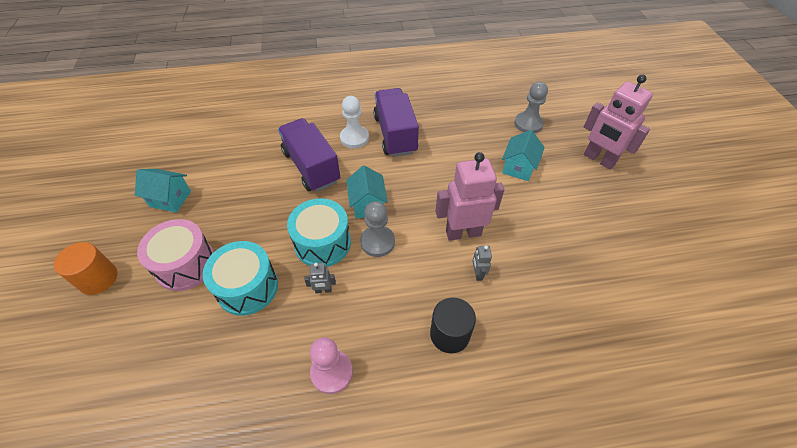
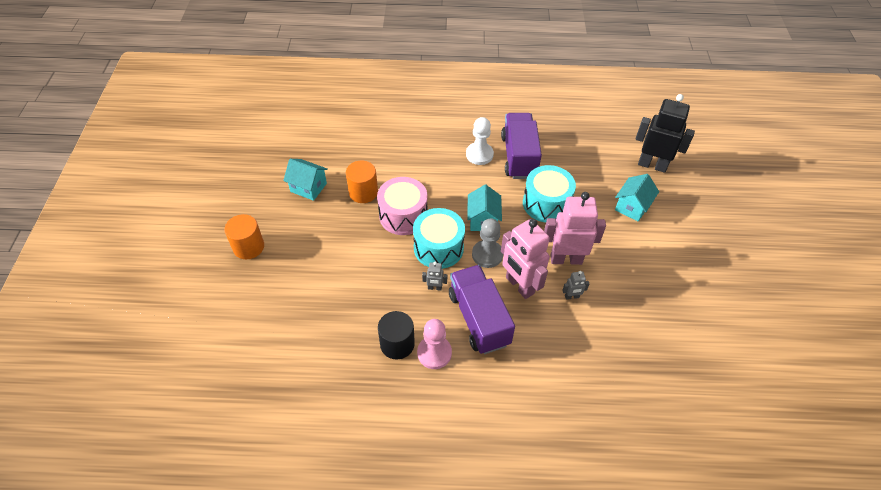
camera: 10 degrees right, 0 degrees up
(186, 264) = (320, 247): pink drum -> pink drum (403, 215)
(233, 195) = (363, 192): none -> orange cylinder
(247, 287) = (371, 274): turquoise drum -> turquoise drum (546, 204)
(311, 167) = (436, 177): purple truck -> purple truck (479, 318)
(449, 334) = (537, 341): black cylinder -> black cylinder (397, 344)
(477, 274) = (572, 297): grey robot -> grey robot turned 105 degrees counterclockwise
(528, 124) = (652, 165): grey pawn -> black robot
(599, 159) = (713, 211): pink robot -> pink robot (519, 285)

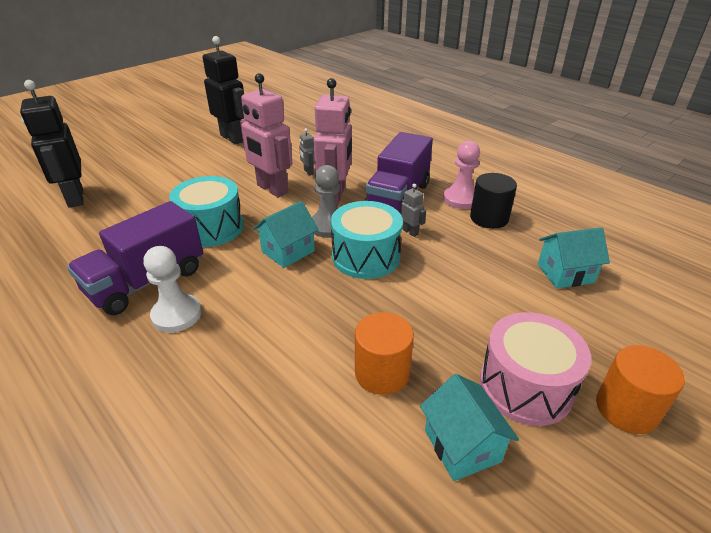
camera: 135 degrees left, 15 degrees down
(403, 215) = (364, 308): pink drum -> pink drum (525, 386)
(572, 297) = (308, 172): grey robot -> grey robot turned 150 degrees counterclockwise
(632, 207) = (158, 186): turquoise house -> turquoise house (565, 273)
(688, 292) = (233, 138): none -> black robot

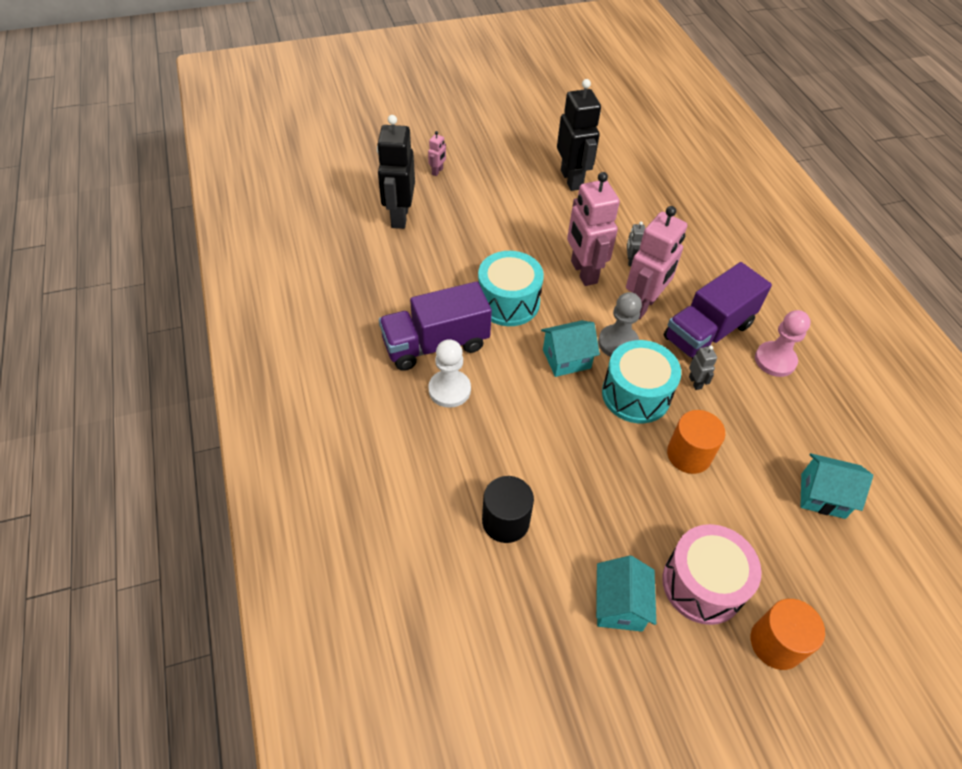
camera: 25 degrees right, 15 degrees up
(106, 160) = (437, 171): none -> pink robot
(382, 373) = (590, 517): orange cylinder -> orange cylinder (689, 454)
(489, 218) = (789, 397): black cylinder -> black cylinder (505, 521)

